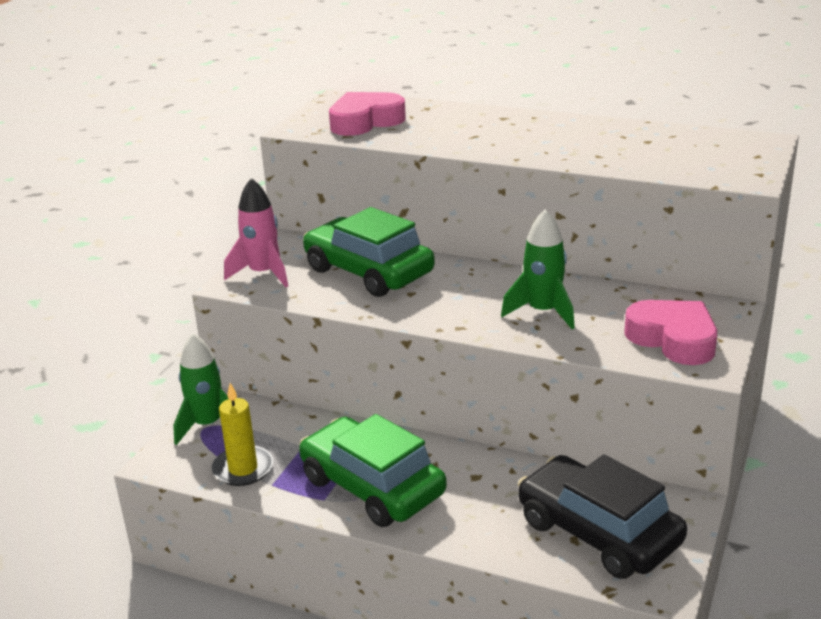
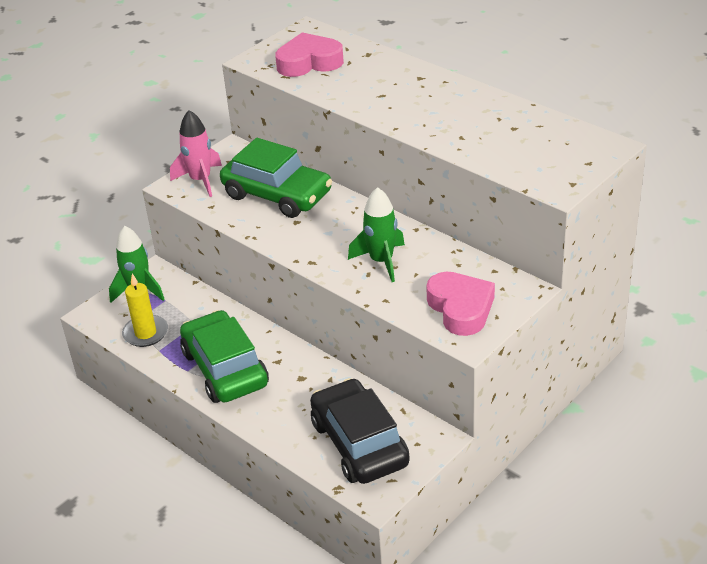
camera: 20 degrees right, 10 degrees up
(368, 272) = (277, 194): green car -> green car turned 150 degrees clockwise

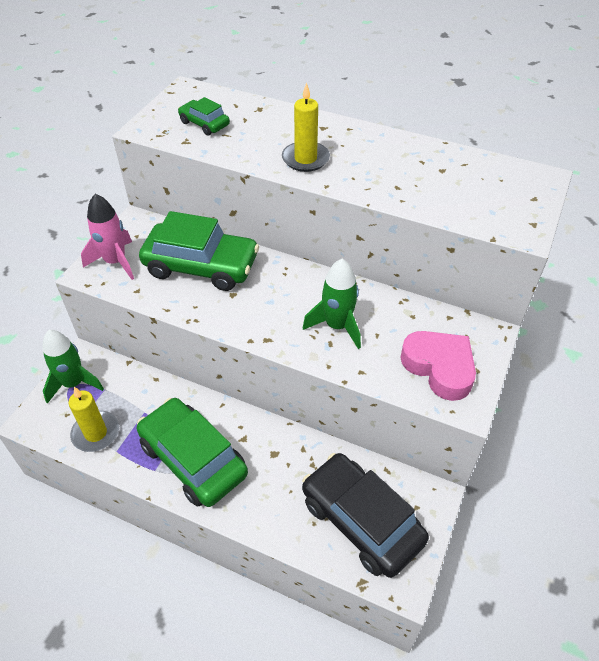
camera: 20 degrees left, 10 degrees up
(309, 62) = (204, 124): pink heart -> green car
(388, 103) = (305, 159): none -> yellow candle

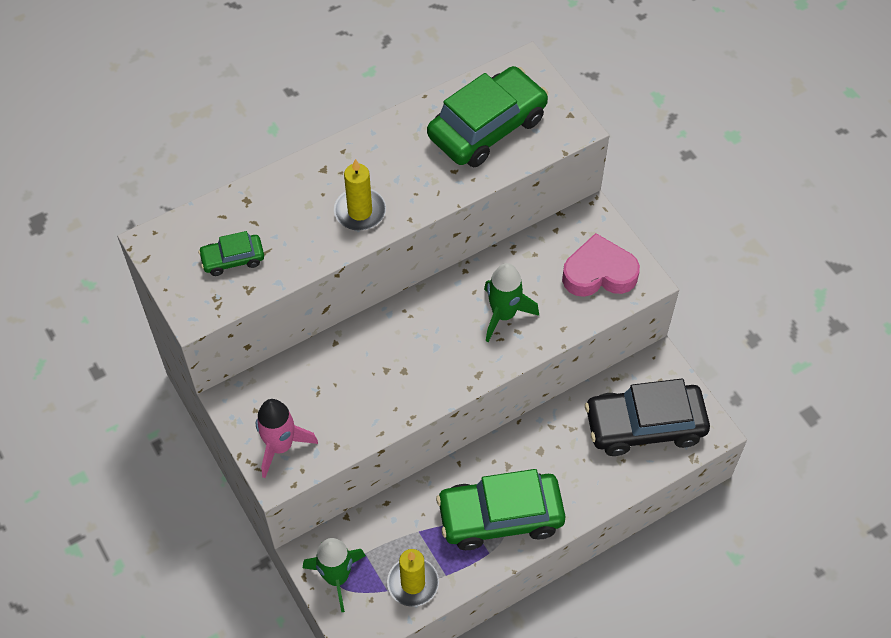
camera: 55 degrees left, 10 degrees up
(201, 266) = (346, 376): green car -> green car (487, 127)

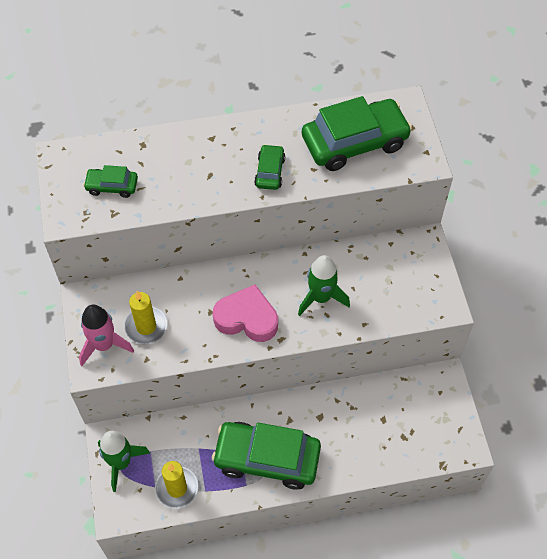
camera: 20 degrees right, 0 degrees up
(360, 211) = (225, 179): yellow candle -> yellow candle (146, 326)
(406, 188) = (269, 172): none -> green car
(599, 273) = (412, 288): pink heart -> pink heart (247, 318)
(645, 426) = (412, 425): black car -> none

